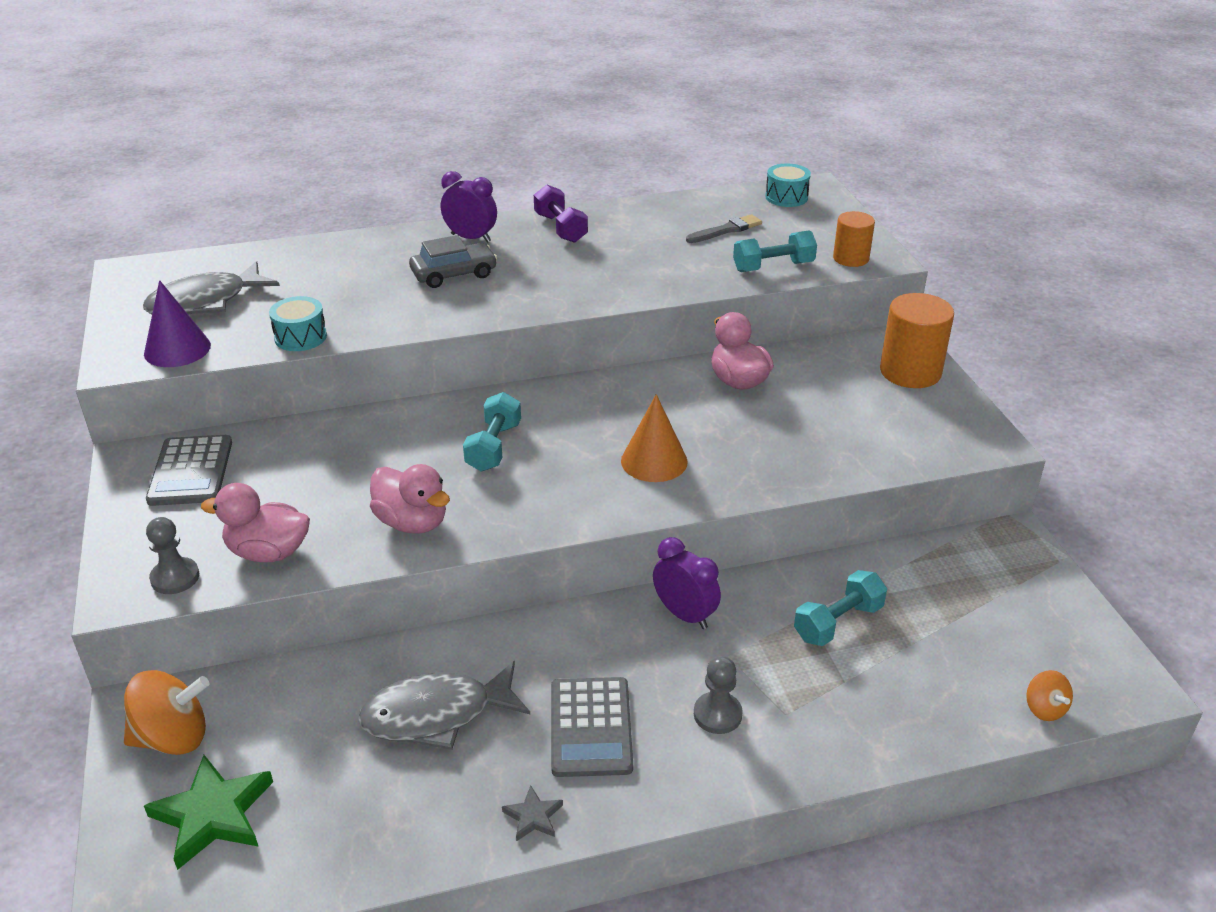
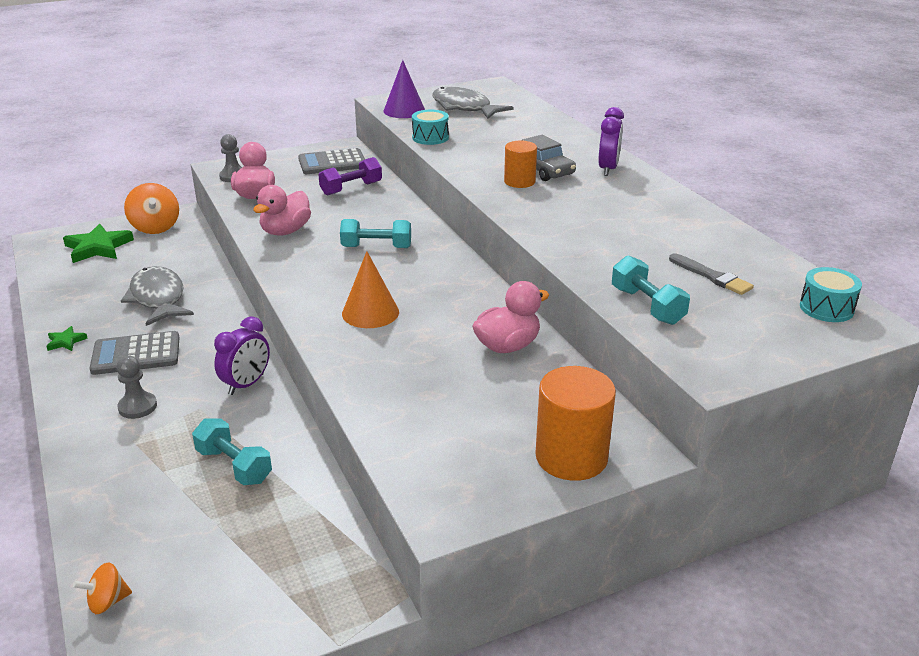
camera: 80 degrees right, 5 degrees down
(533, 817) = (66, 341): grey star -> green star
(560, 228) = (652, 200): purple dumbbell -> purple dumbbell (351, 188)
(851, 258) = (700, 353): orange cylinder -> orange cylinder (519, 182)

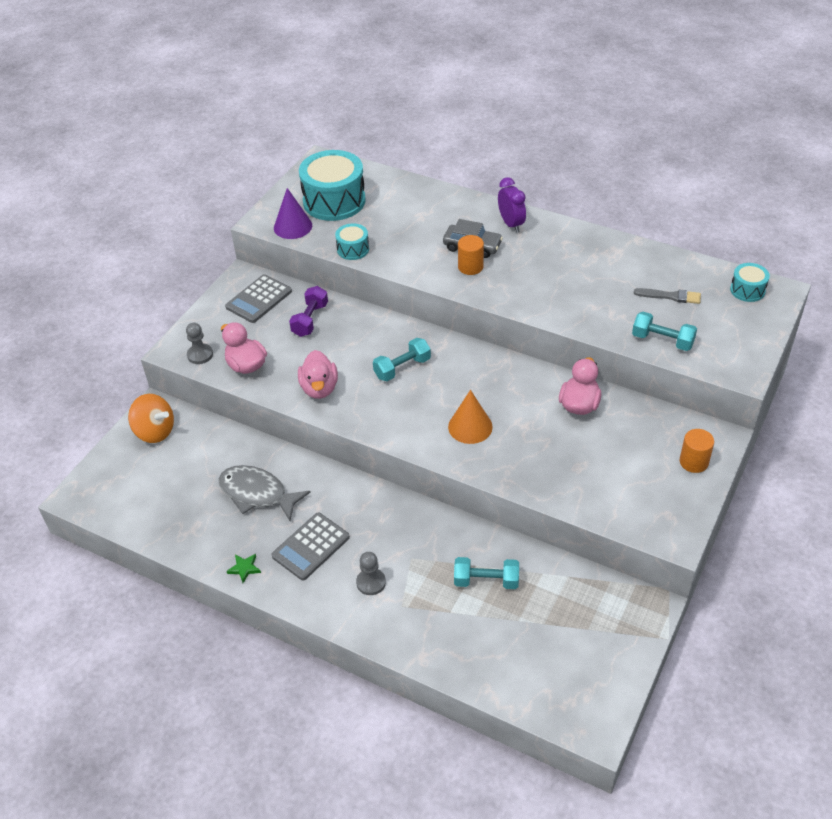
camera: 35 degrees left, 15 degrees up
(98, 247) = (137, 477): green star -> none
(107, 602) = (530, 702): orange spinning top -> none
(246, 384) = (417, 522): purple clock -> none
(464, 108) = (334, 201): grey fish -> turquoise drum
(571, 457) = (694, 462): orange cylinder -> orange cylinder, size x0.62

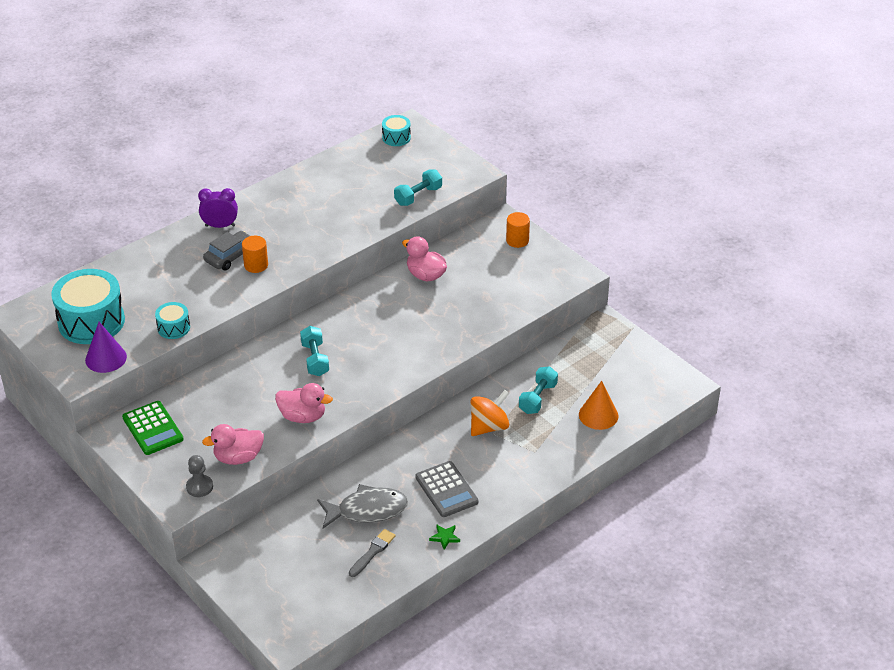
camera: 70 degrees left, 5 degrees down
(155, 431) = (242, 567): orange spinning top -> orange spinning top (489, 427)
(257, 493) = (367, 510): grey fish -> grey fish turned 150 degrees counterclockwise
(259, 299) = (152, 428): grey calculator -> green calculator
(310, 320) = (209, 400): purple dumbbell -> none
(371, 582) = (503, 463): grey pawn -> none
(470, 427) = (408, 340): orange cone -> orange cone (598, 415)
(670, 296) = (374, 175): grey brush -> grey brush (372, 552)

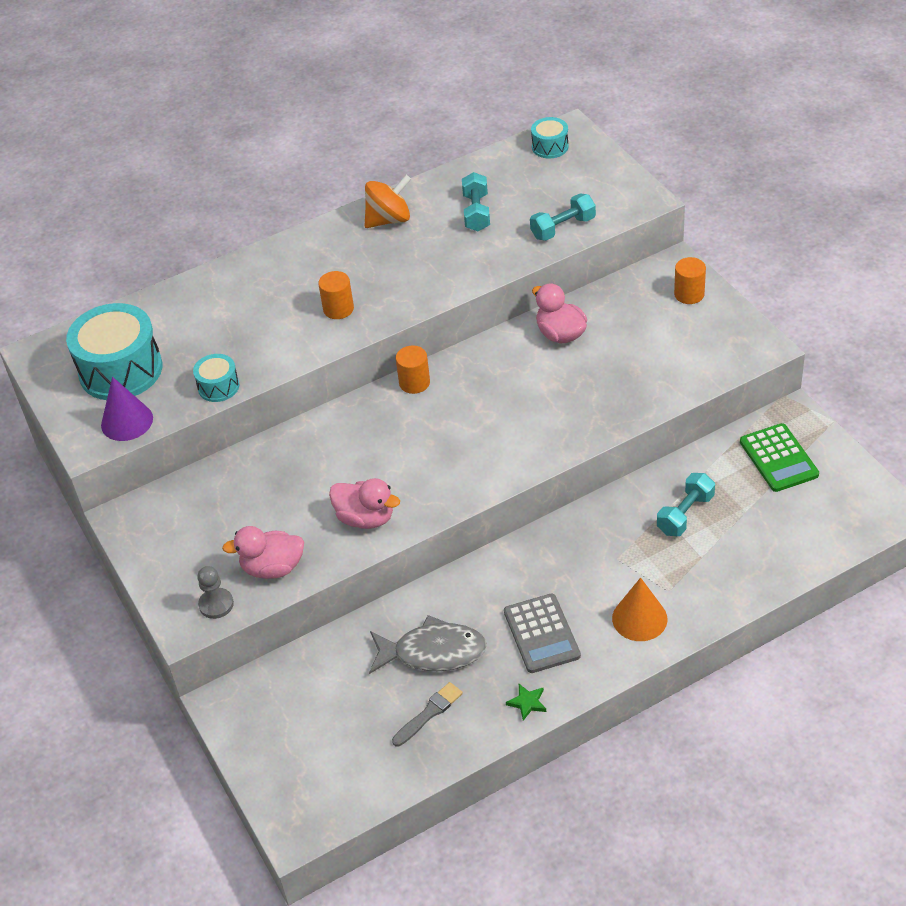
camera: 15 degrees right, 5 degrees up
(152, 428) = (176, 517): green calculator -> green calculator (778, 458)
(220, 226) = (305, 252): purple clock -> none
(230, 256) = (309, 294): grey car -> none
(315, 359) = (397, 439): turquoise dumbbell -> turquoise dumbbell (476, 212)
(320, 318) = (414, 383): none -> orange cylinder
(489, 427) = (613, 549): orange spinning top -> orange spinning top (389, 219)
(598, 415) = (763, 546): orange cone -> orange cone (639, 618)

